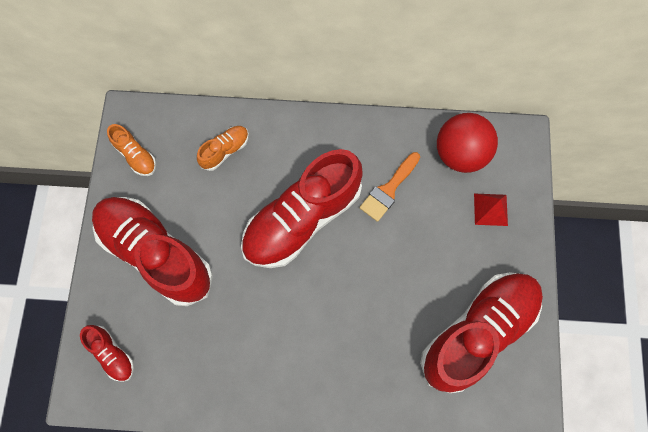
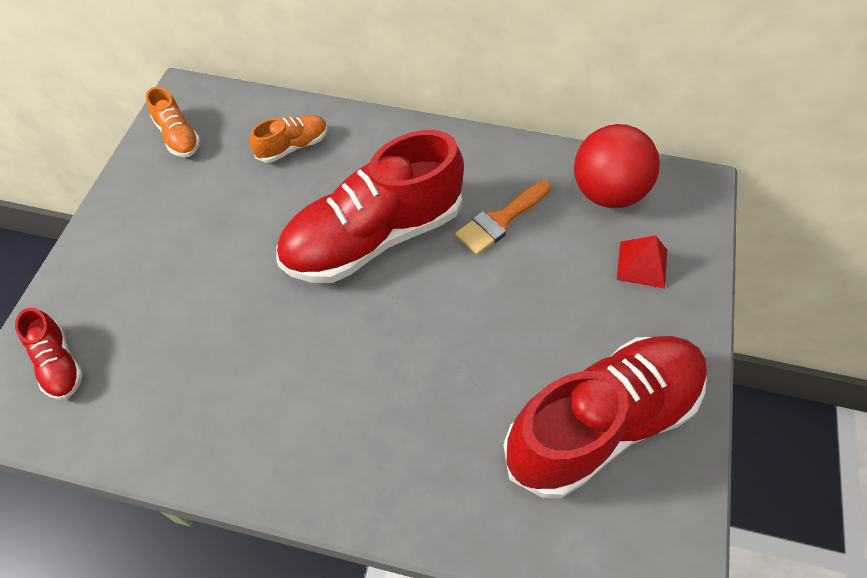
camera: 10 degrees right, 15 degrees down
(156, 253) = (165, 248): red shoe -> none

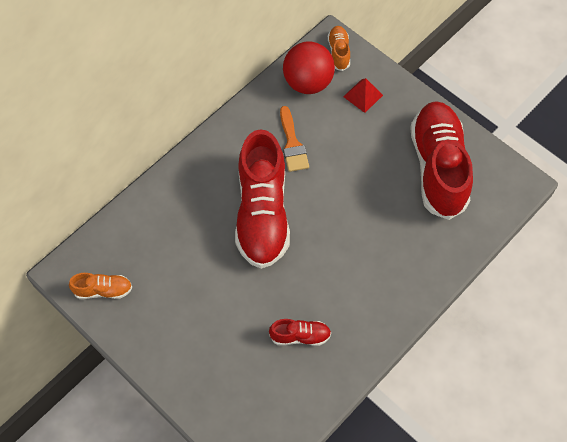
camera: 60 degrees left, 5 degrees up
(59, 364) = (247, 418): red shoe -> red shoe (300, 336)
(293, 146) = (161, 225): orange shoe -> orange shoe (339, 52)

